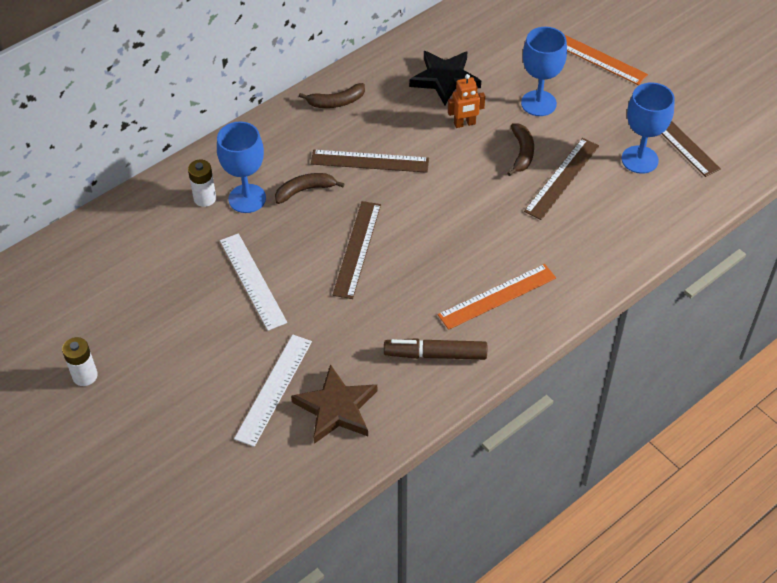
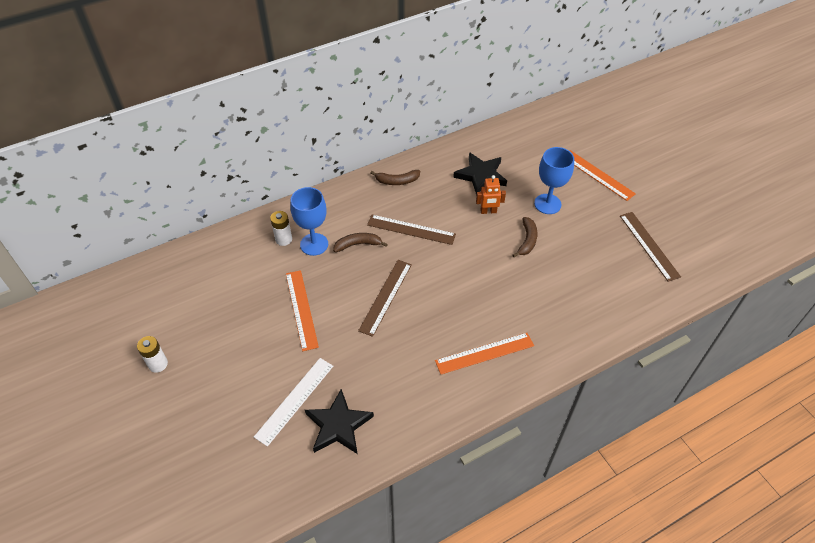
camera: 10 degrees right, 0 degrees up
(252, 281) = (301, 309): white ruler -> orange ruler
(336, 408) = (338, 425): brown star -> black star
(435, 354) = (426, 394): brown marker -> none
(562, 178) = (554, 265): brown ruler -> none
(639, 159) = (617, 260): blue goblet -> none

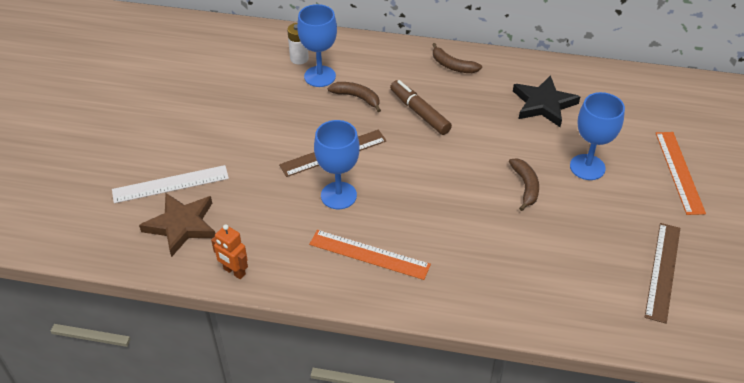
camera: 40 degrees right, 5 degrees down
(158, 364) = (106, 94): white battery -> none
(301, 309) = (253, 120): orange ruler -> none
(338, 425) = (182, 225): black star -> brown star
(411, 229) = (419, 112): brown ruler -> brown marker
(422, 325) = (338, 195): none -> blue goblet
(488, 211) = (514, 139): orange robot -> orange robot (234, 272)
(527, 240) = (525, 186): brown banana -> brown banana turned 60 degrees counterclockwise

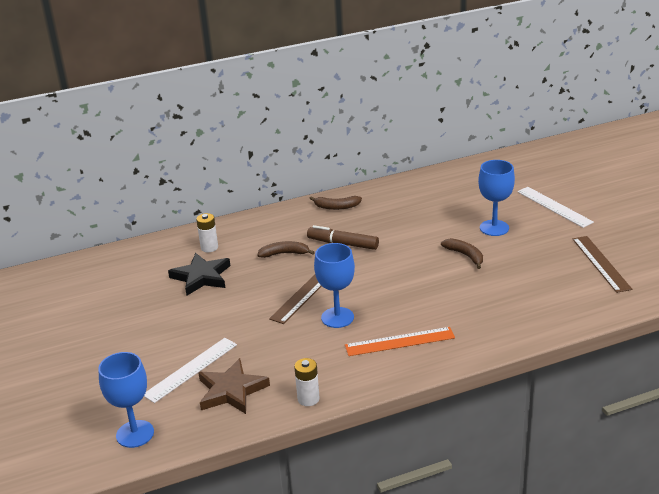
camera: 30 degrees left, 15 degrees down
(234, 272) = (308, 399): orange robot -> white battery
(320, 76) = (239, 252): blue goblet -> blue goblet (135, 434)
(543, 104) = (426, 204): black star -> black star (201, 277)
(679, 172) = (554, 207): orange ruler -> white ruler

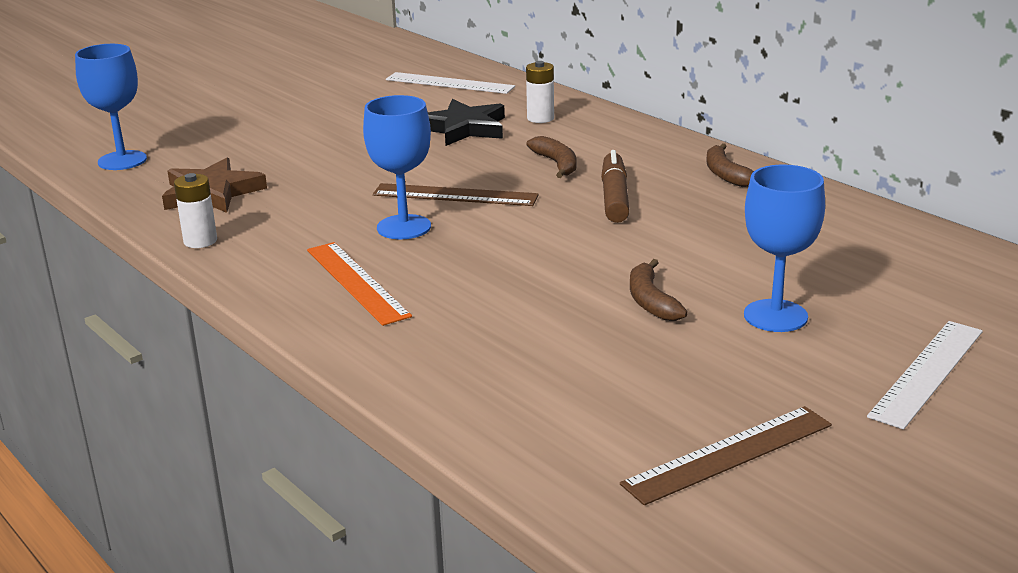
camera: 70 degrees right, 5 degrees down
(191, 369) = (252, 163): white ruler -> white ruler (449, 83)
(465, 256) = (651, 301): brown banana -> brown banana turned 135 degrees clockwise

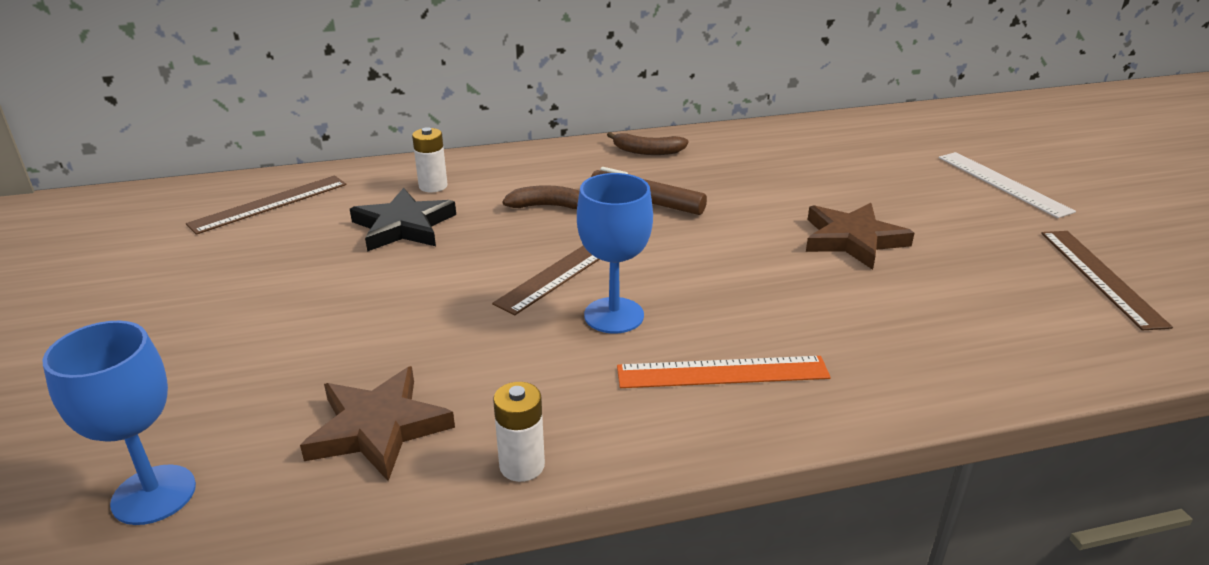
camera: 65 degrees left, 5 degrees up
(449, 83) = (269, 204): white ruler -> brown ruler
(651, 301) = (853, 240): brown banana -> brown star
(775, 316) = (902, 204): blue goblet -> none

